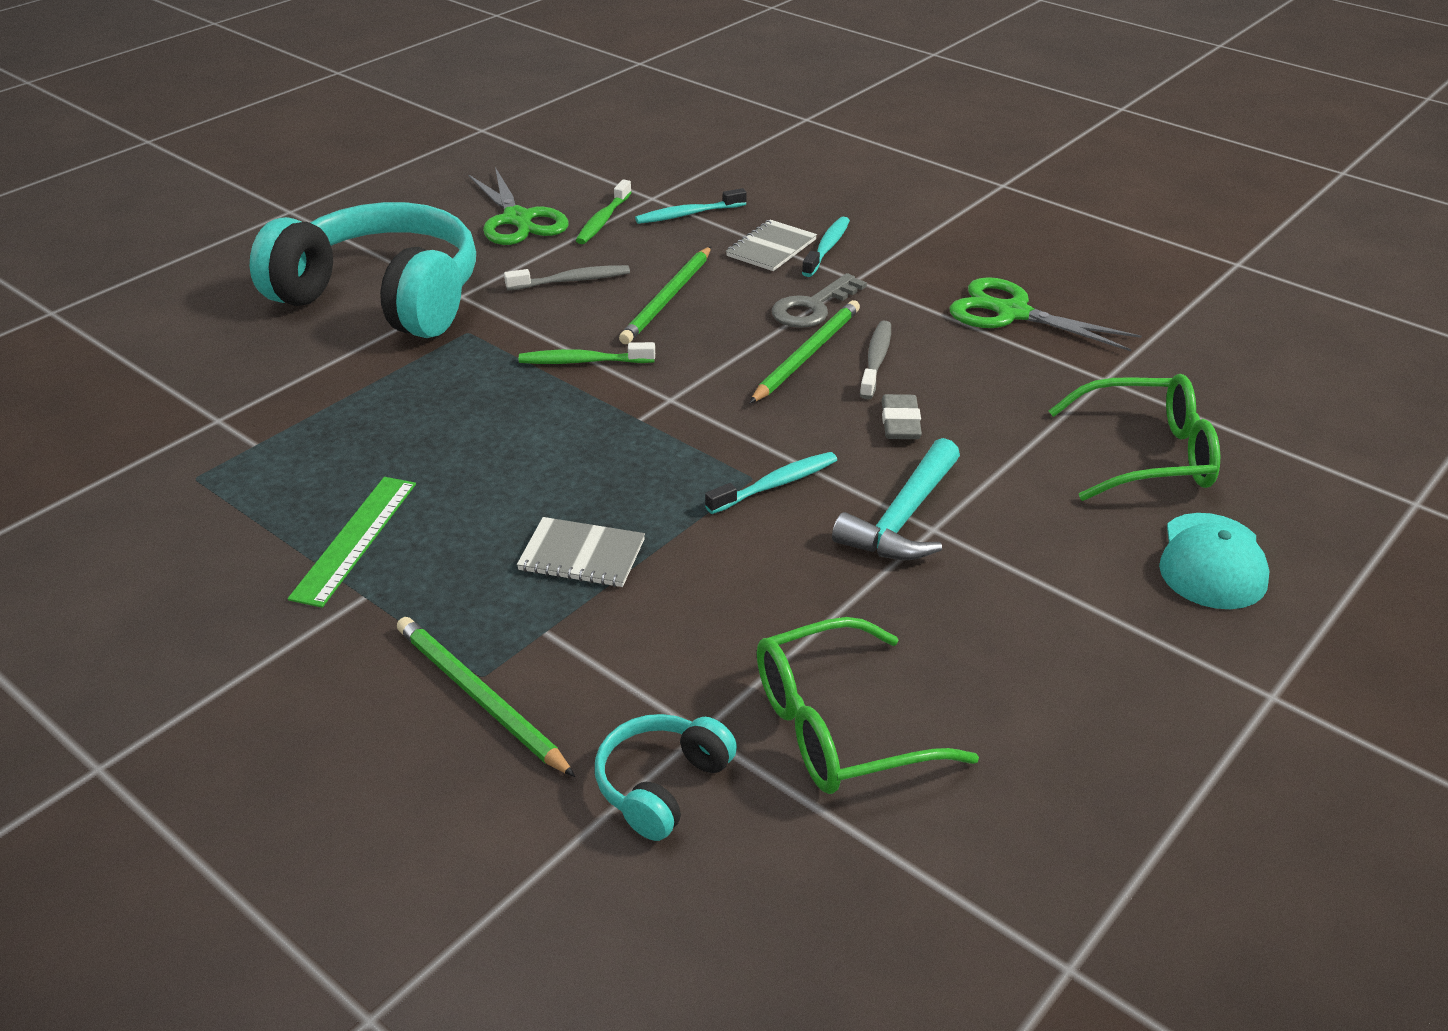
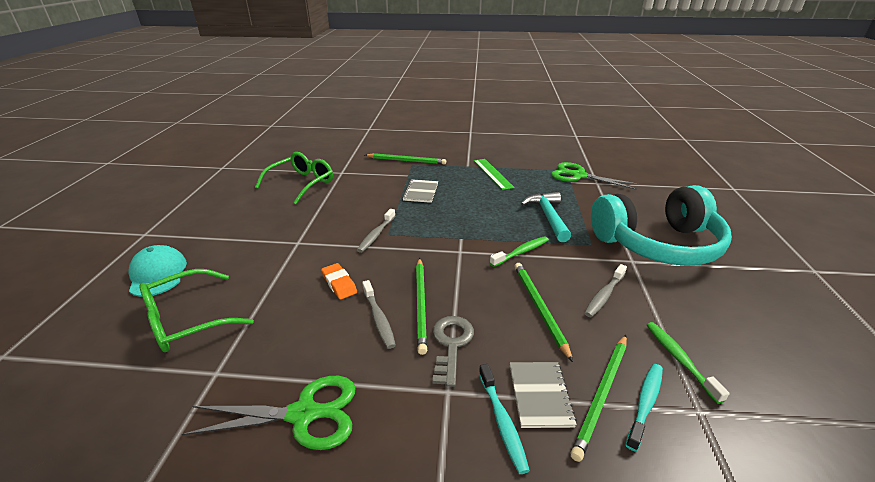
camera: 145 degrees right, 5 degrees down
(518, 219) = (719, 329): green scissors -> green scissors (578, 176)
(582, 555) = (421, 192): grey notebook -> grey notebook turned 60 degrees counterclockwise
(662, 785) = (342, 162): turquoise headphones -> none
(715, 230) = (601, 394): none -> green pencil
(776, 484) = (376, 235): turquoise toothbrush -> grey toothbrush
(900, 423) = (339, 284): grey eraser -> orange eraser
(903, 519) = (312, 241): turquoise hammer -> turquoise hammer (548, 216)

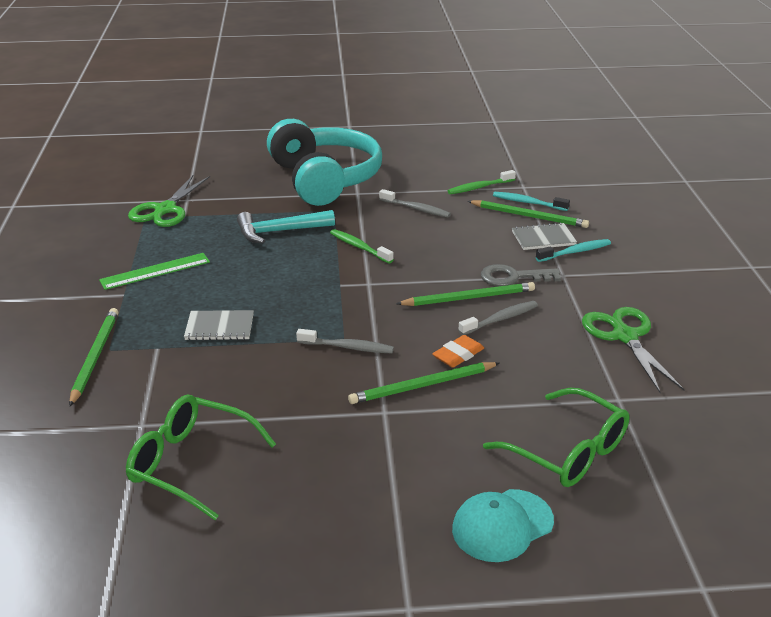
camera: 100 degrees left, 0 degrees up
(539, 308) = (446, 238): green pencil -> green pencil (422, 386)

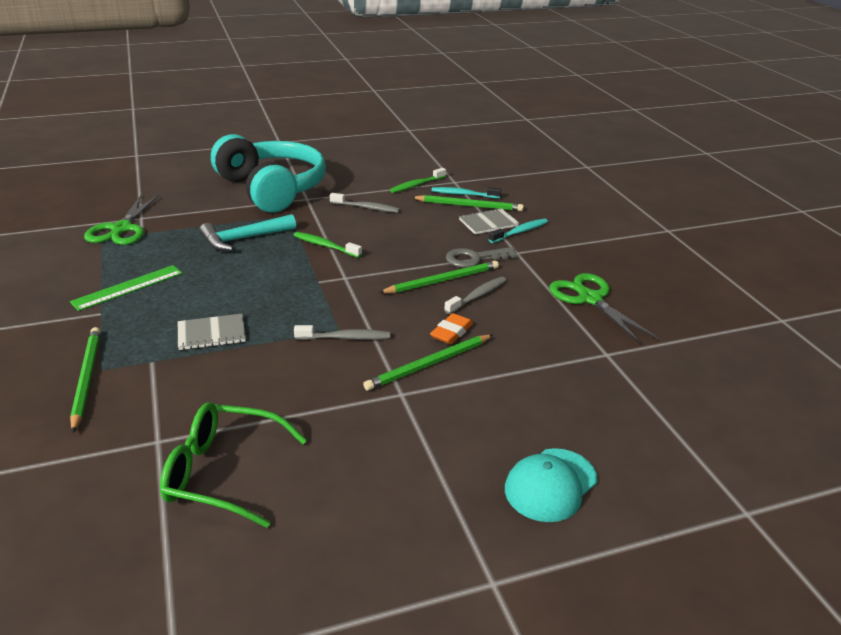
camera: 15 degrees left, 0 degrees up
(568, 452) = (582, 407): green glasses -> none

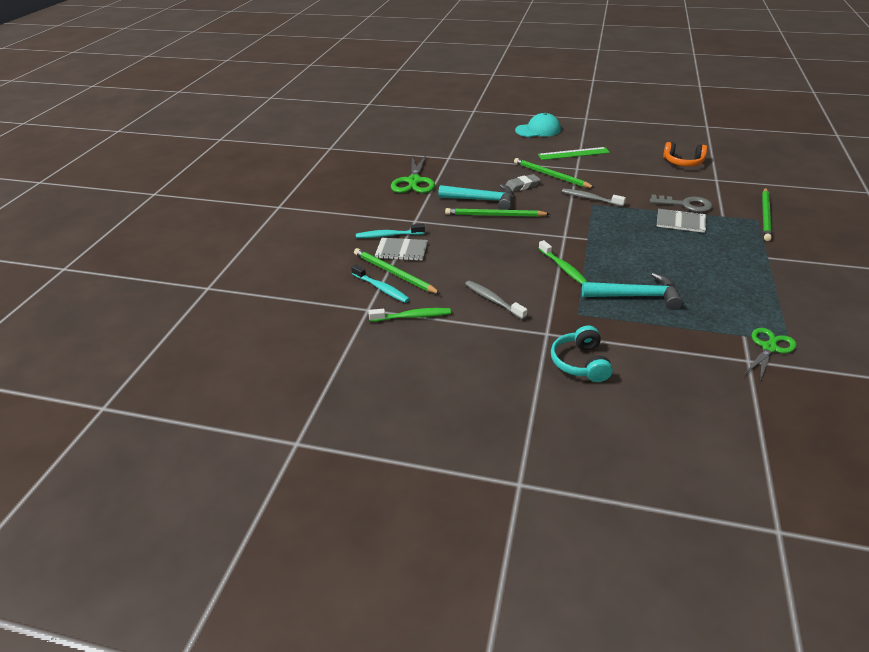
camera: 145 degrees left, 5 degrees up
(121, 229) = (769, 348): green scissors -> green scissors, size x0.66
(128, 287) = (749, 273): green ruler -> green ruler (573, 153)
(223, 473) = (683, 162): green glasses -> orange headphones
(271, 189) = (580, 363): turquoise headphones -> turquoise headphones, size x0.44
(429, 364) = (551, 175): green pencil -> green pencil turned 135 degrees counterclockwise
(451, 332) = (522, 186): orange eraser -> grey eraser
(474, 258) = (452, 224): grey key -> grey key (686, 205)
(477, 296) = (482, 200): grey toothbrush -> turquoise hammer

